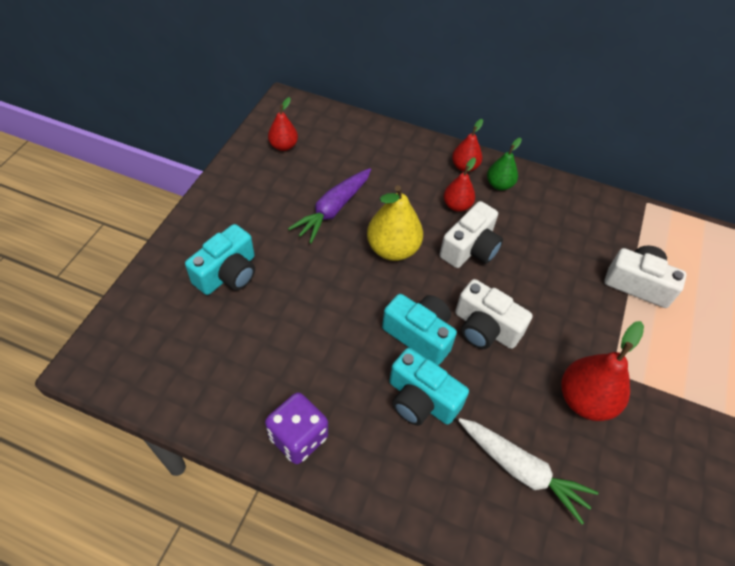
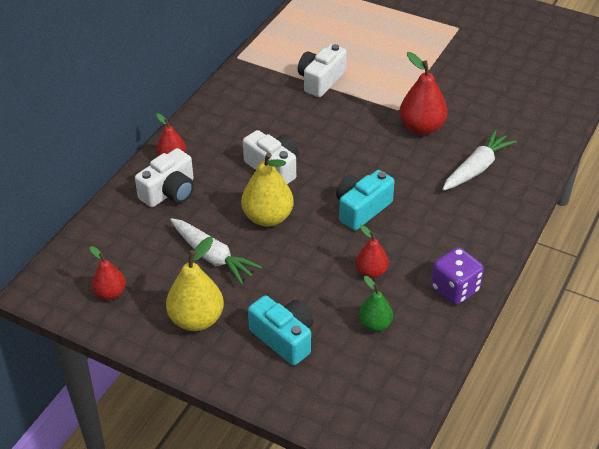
camera: 80 degrees left, 10 degrees down
(252, 206) = (196, 319): none -> yellow pear
(333, 210) = (213, 256): purple carrot -> white carrot
(421, 399) = (421, 214): turquoise camera -> none
(457, 205) = (221, 170): red pear -> red pear (371, 272)
(485, 328) = (357, 170): white camera -> white camera (169, 192)
(499, 185) = (200, 139): green pear -> green pear (375, 324)

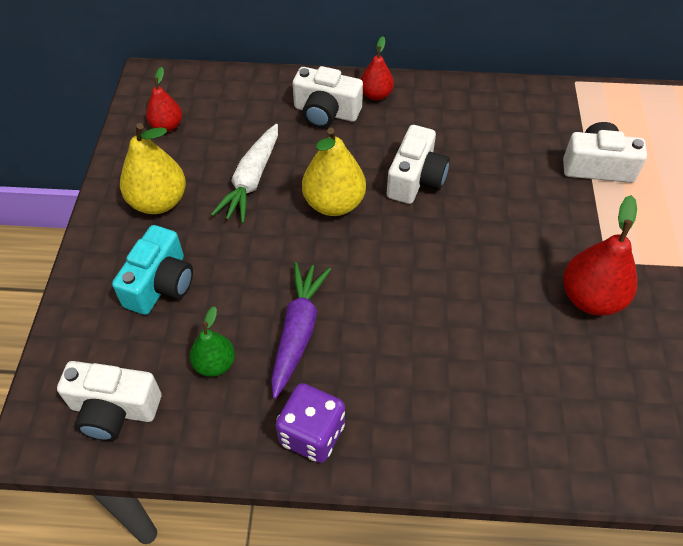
camera: 65 degrees right, 10 degrees up
(361, 209) = (398, 285): turquoise camera -> none
(371, 272) = (298, 331): red pear -> purple carrot
(384, 392) = (114, 409): none -> white camera
(477, 168) = (556, 389): white carrot -> none

